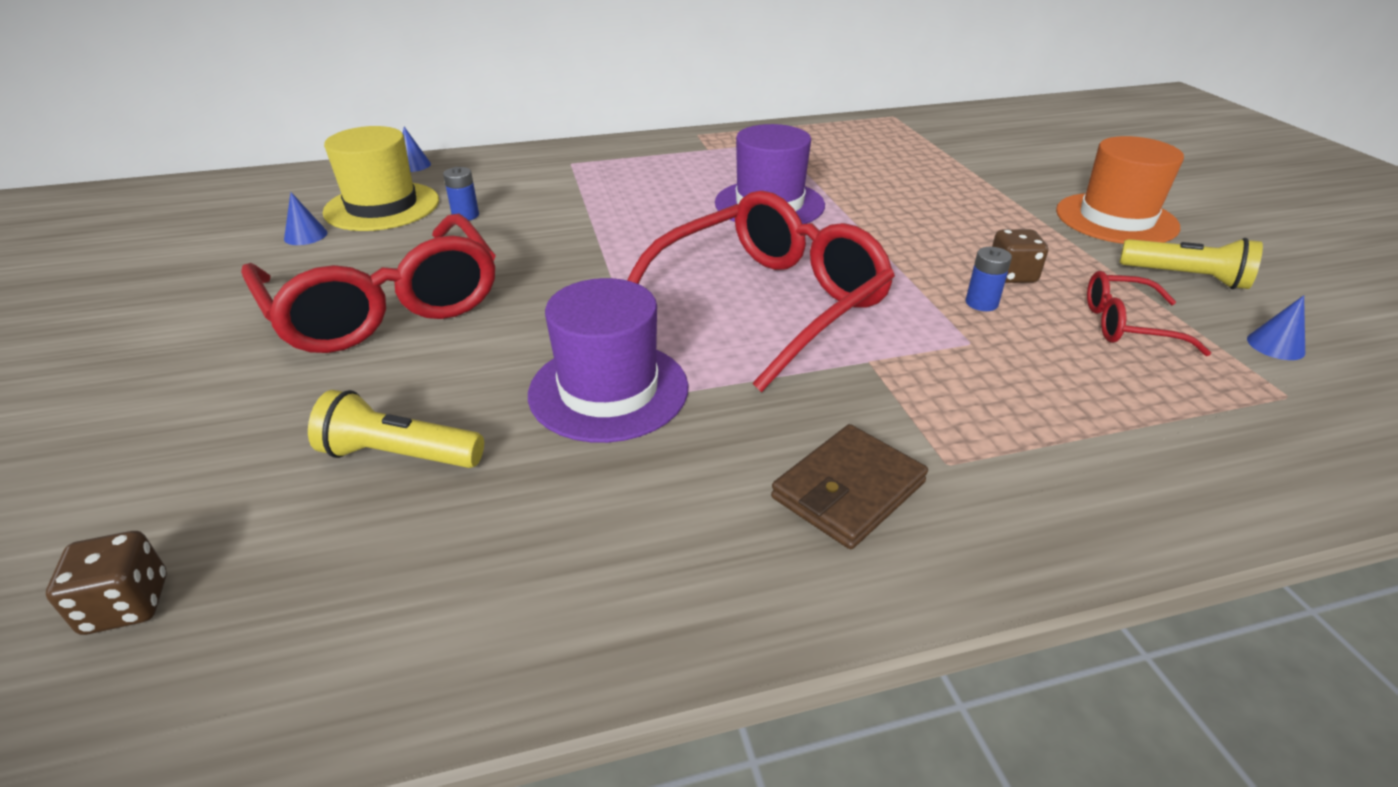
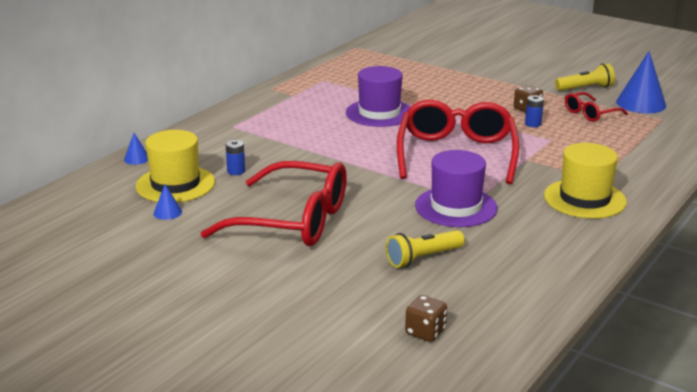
camera: 40 degrees left, 10 degrees down
(848, 490) = (584, 199): brown wallet -> yellow hat
(1116, 219) = (530, 72): orange hat -> none
(1275, 345) = (641, 103): blue cone -> blue cone, size x2.14

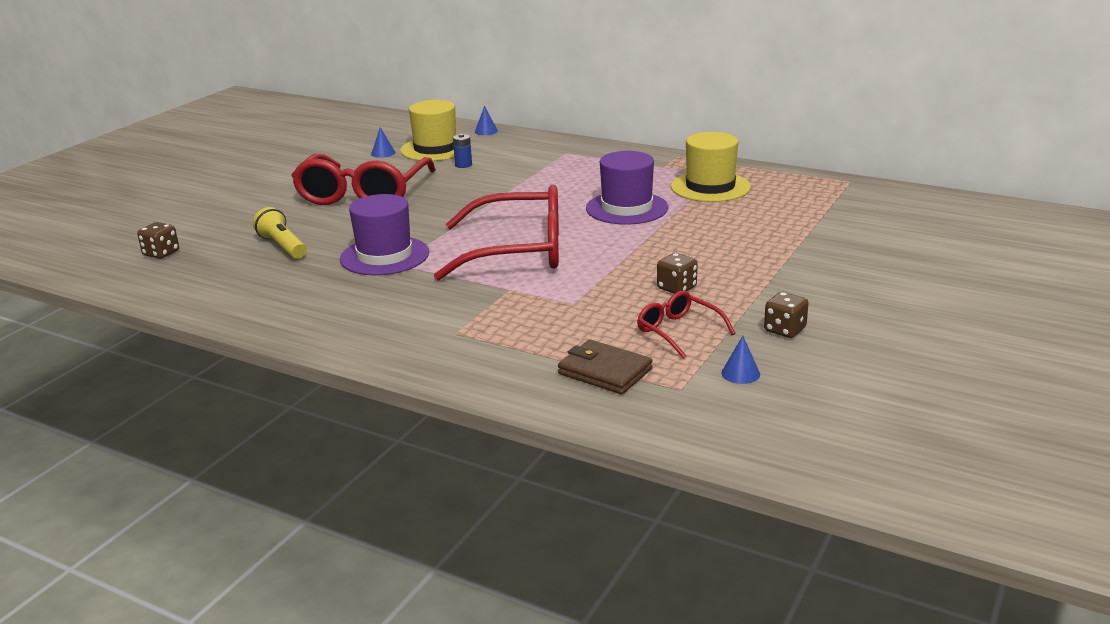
camera: 85 degrees right, 0 degrees up
(533, 124) = (624, 292): blue battery -> none
(584, 199) = (400, 322): yellow hat -> yellow hat (710, 187)
(585, 88) = (785, 330): yellow flashlight -> brown dice
(641, 103) = (740, 373): blue cone -> blue cone, size x0.47
(646, 136) = (605, 371): none -> brown wallet

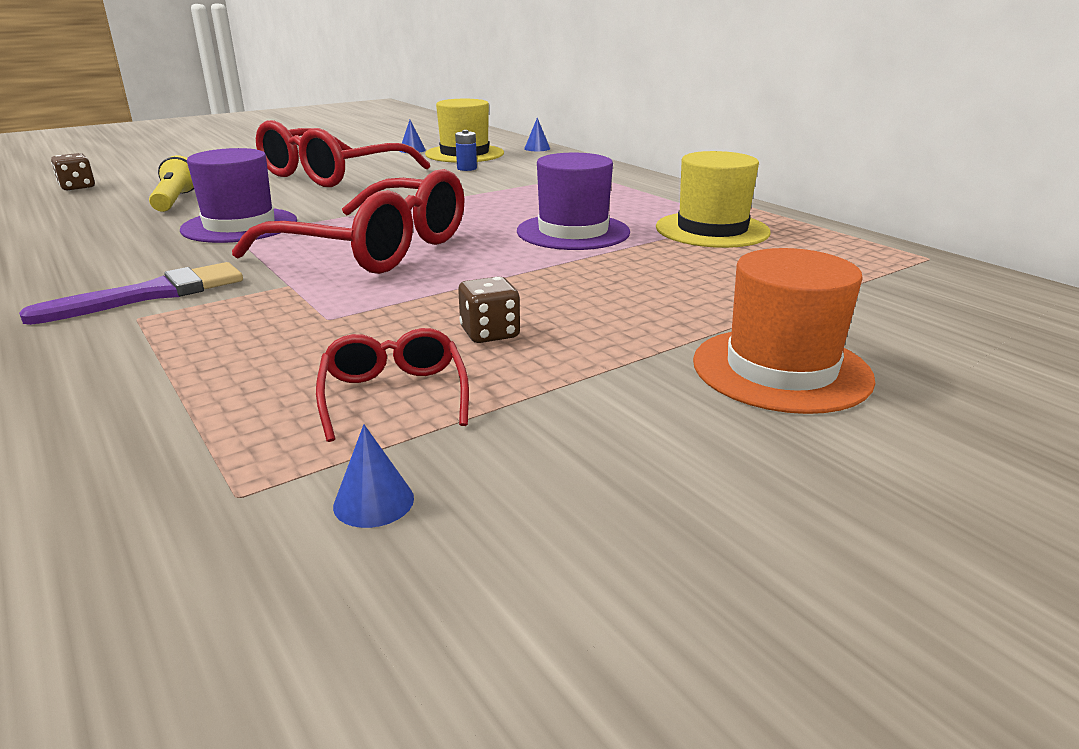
camera: 25 degrees right, 0 degrees up
(432, 318) = (151, 294): none -> purple brush
(605, 371) = (192, 425): brown wallet -> none
(785, 330) = (561, 444): brown dice -> none
(839, 270) = (781, 369): none -> orange hat

